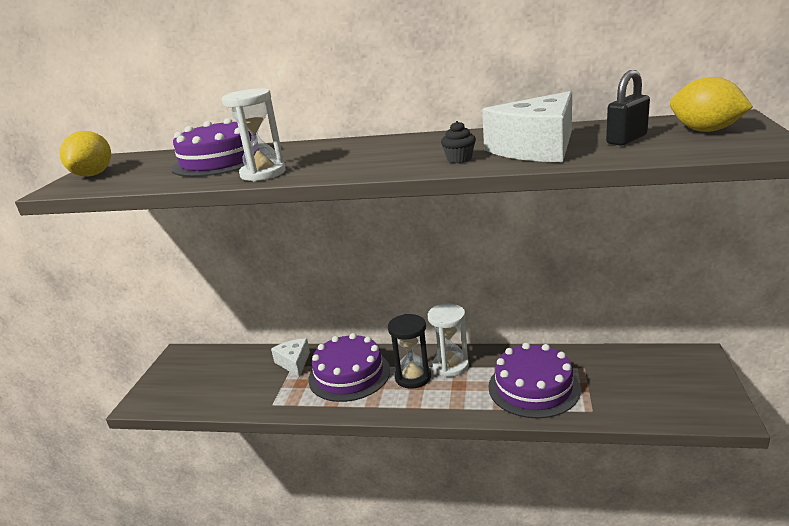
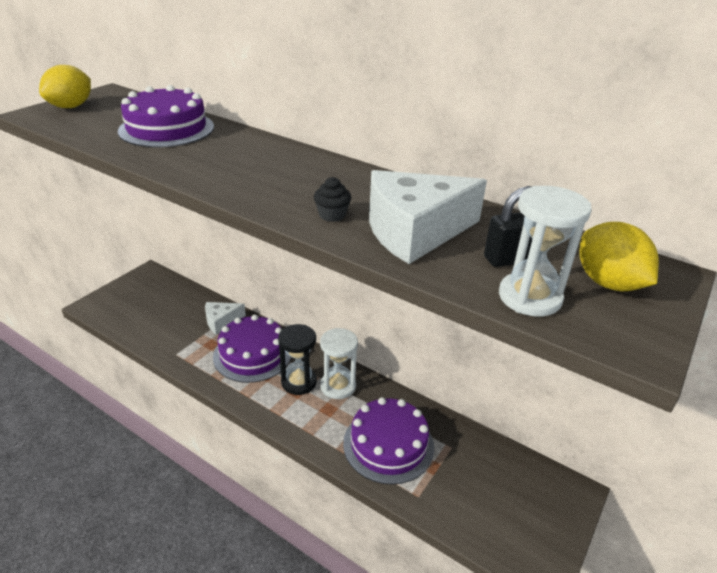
camera: 20 degrees right, 10 degrees up
(263, 173) = (171, 161): white hourglass -> white hourglass (529, 297)
(294, 362) = (221, 321): white cheese -> white cheese turned 120 degrees counterclockwise

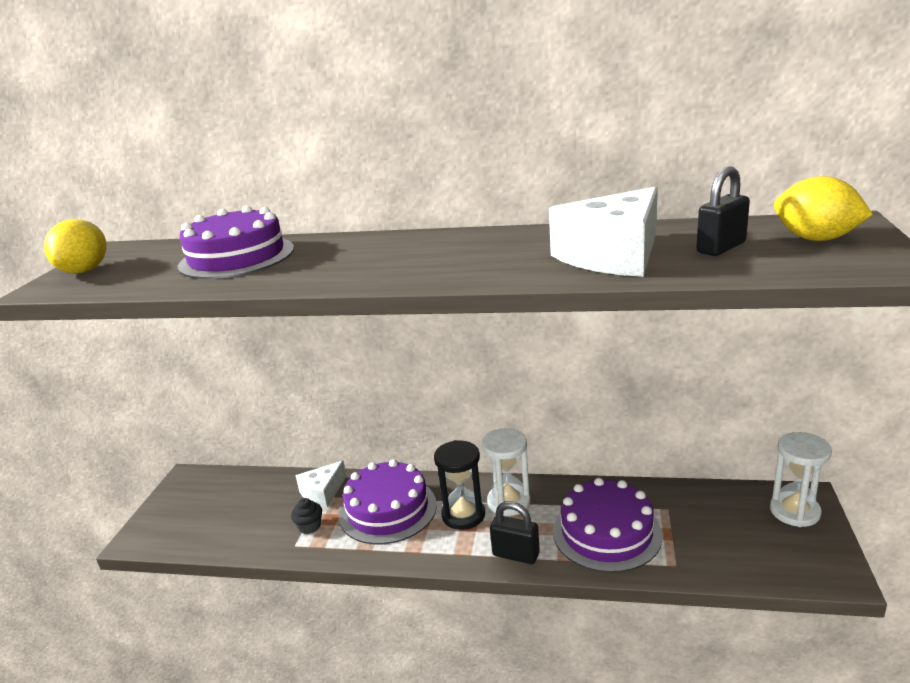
camera: 20 degrees left, 10 degrees down
(310, 430) = (516, 554): none -> black padlock
(332, 215) = (520, 267): black cupcake -> black cupcake (309, 526)
(529, 297) = (773, 265): white hourglass -> white hourglass (794, 511)

